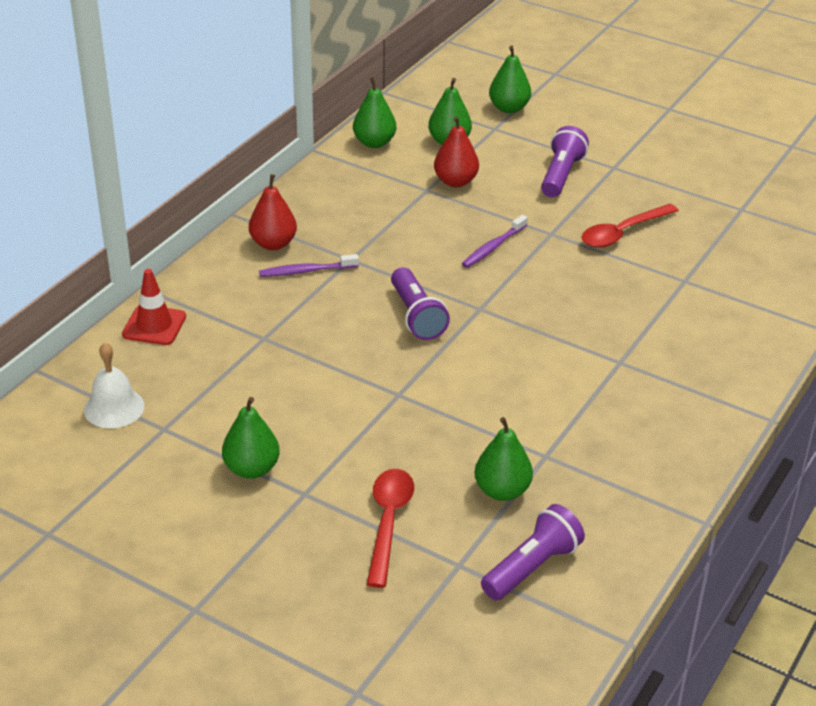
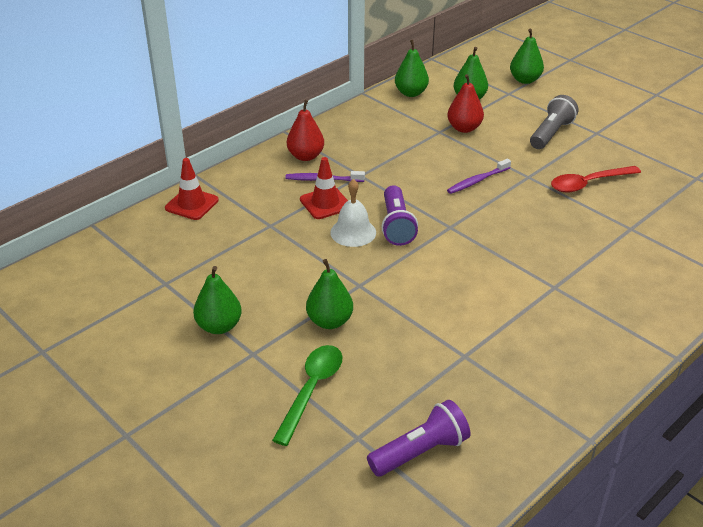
camera: 15 degrees right, 0 degrees up
(114, 408) = (135, 261): white bell -> white bell (353, 232)
(321, 301) = (325, 203): none -> red traffic cone
(388, 522) = (312, 389): red spoon -> green spoon
(502, 491) = (417, 379): green pear -> green pear (330, 321)
(561, 175) = (551, 133): purple flashlight -> grey flashlight

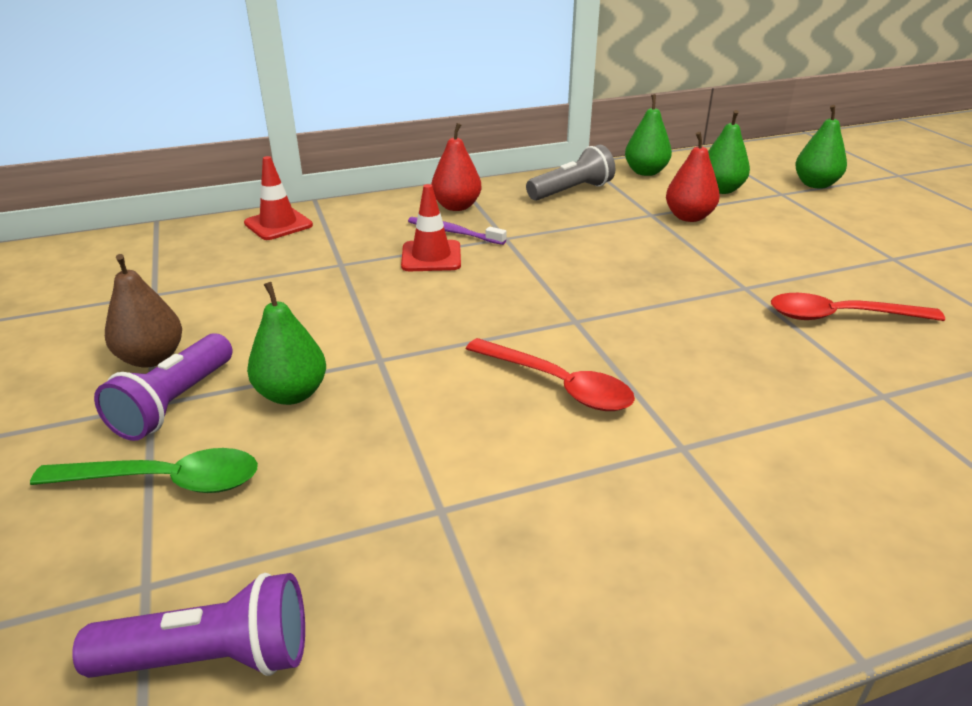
camera: 25 degrees right, 5 degrees down
(219, 326) = (152, 358): green pear -> brown pear
(312, 389) = (166, 481): green spoon -> green spoon turned 45 degrees clockwise
(353, 232) = (434, 295): white bell -> none
(396, 225) = (500, 301): purple flashlight -> purple flashlight (174, 403)
(471, 271) = (559, 385): none -> red spoon
(477, 181) = (661, 276): purple toothbrush -> none
(551, 133) = (816, 245): grey flashlight -> grey flashlight (571, 191)

